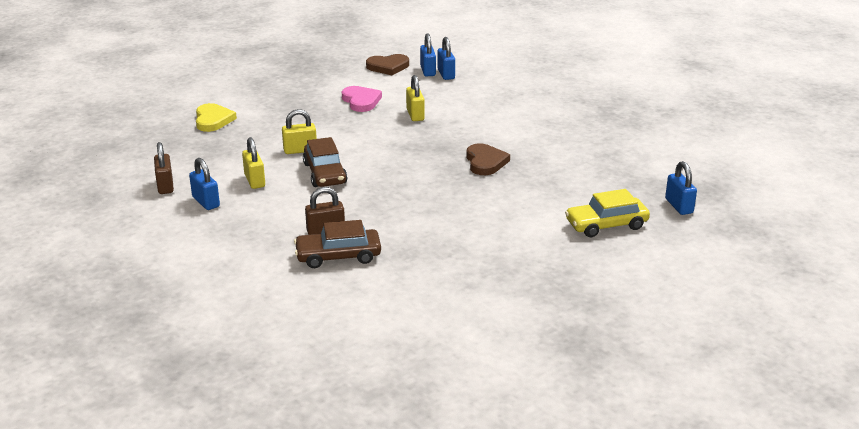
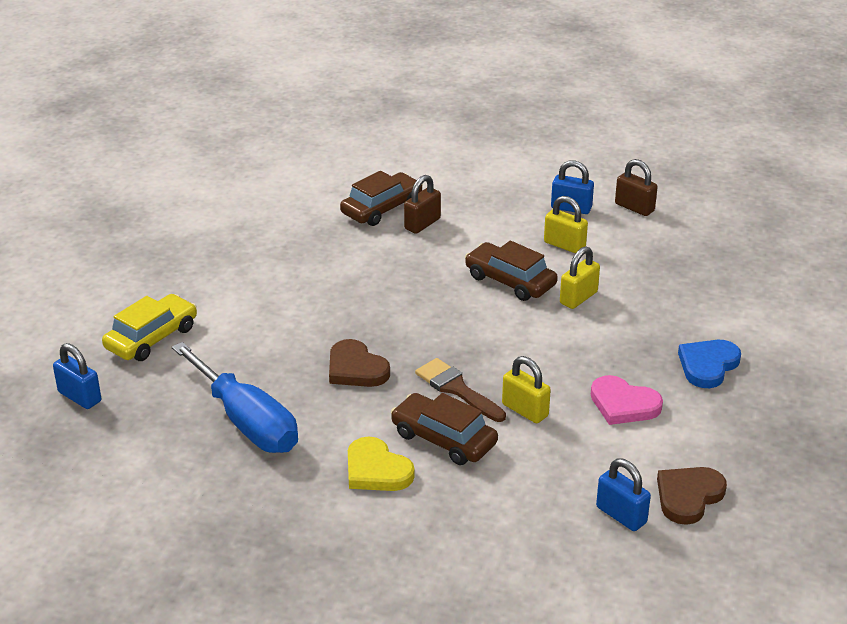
camera: 145 degrees right, 5 degrees up
(213, 120) = (736, 297): yellow heart -> yellow heart (376, 470)
(290, 100) = (708, 365): none -> blue heart
(438, 134) = (457, 389): none -> brown brush
(446, 74) = (586, 520): blue padlock -> none
(474, 118) = (444, 439): none -> brown car
(578, 159) = (246, 422): none -> blue screwdriver

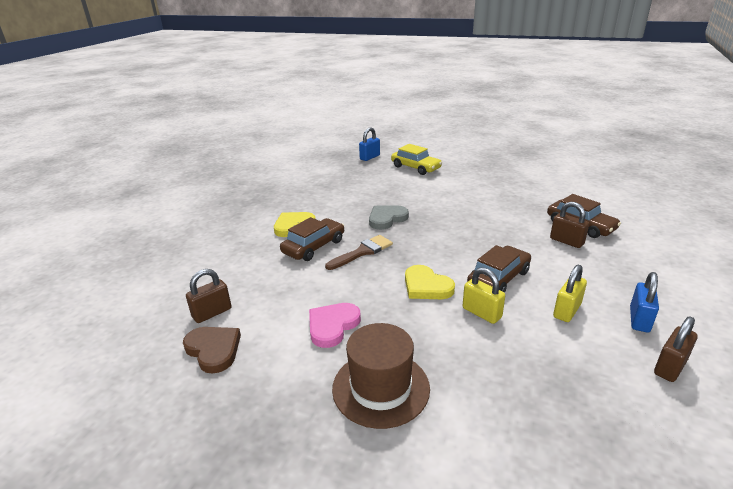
camera: 95 degrees right, 5 degrees down
(246, 422) = (344, 192): blue screwdriver -> none
(356, 369) = (386, 219): brown heart -> grey heart
(525, 410) = (335, 278): yellow padlock -> none
(533, 334) = (426, 286): none -> yellow heart
(621, 515) = (212, 313): blue padlock -> brown padlock
(708, 365) = (381, 388): blue heart -> brown hat

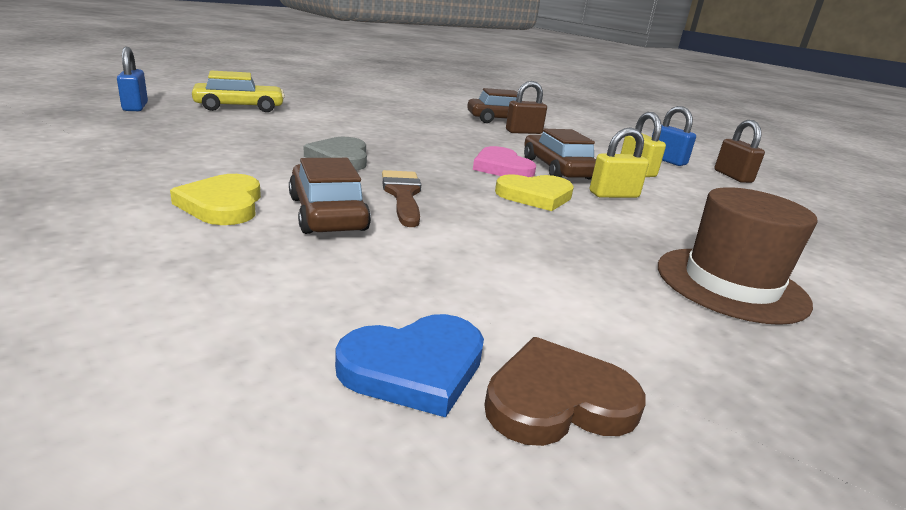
camera: 65 degrees left, 5 degrees down
(212, 313) = (414, 367): brown padlock -> blue heart
(332, 326) = (572, 269): pink heart -> pink heart (502, 168)

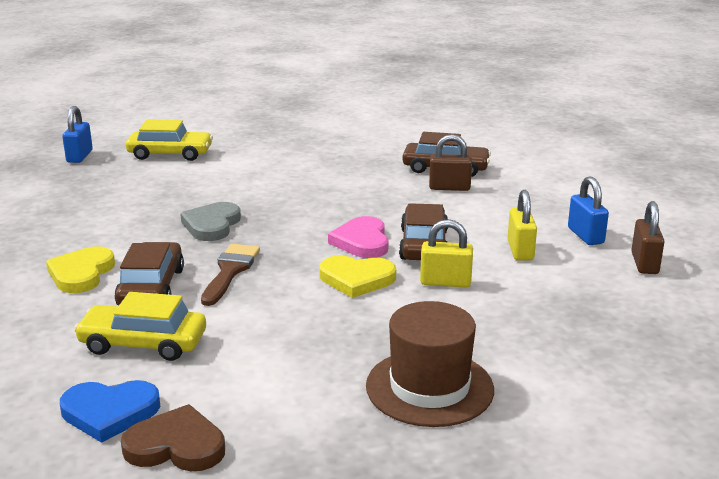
camera: 25 degrees right, 0 degrees up
(375, 272) = (143, 343): none -> yellow car

